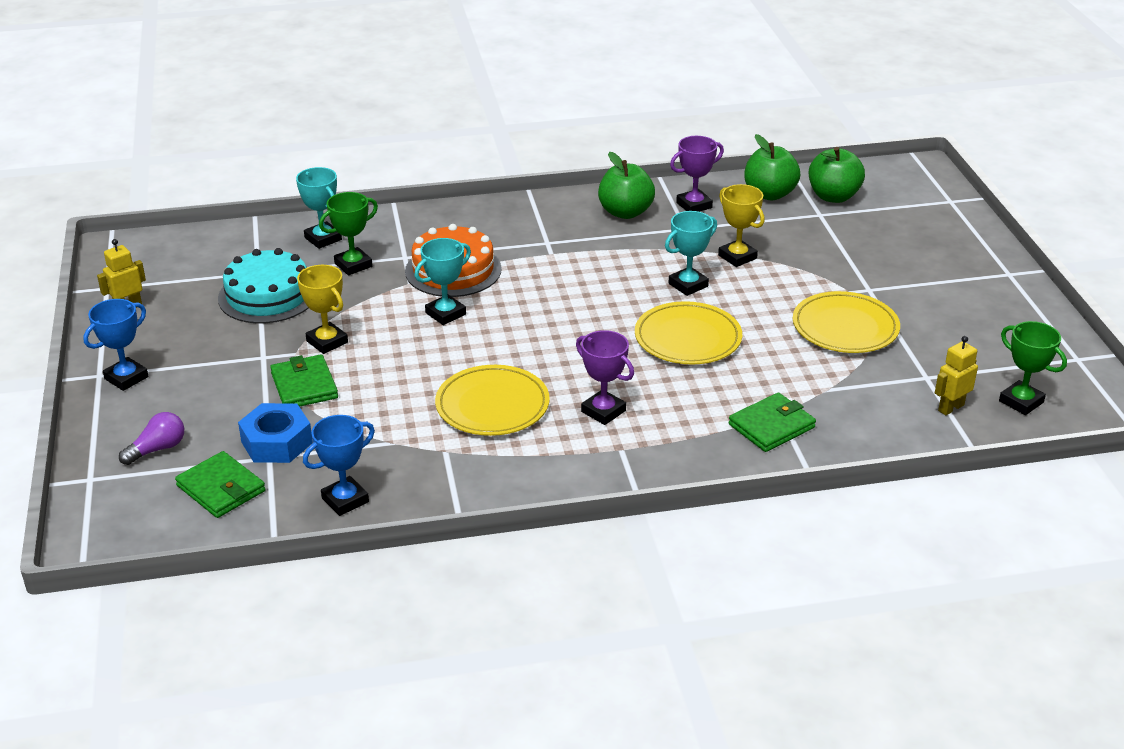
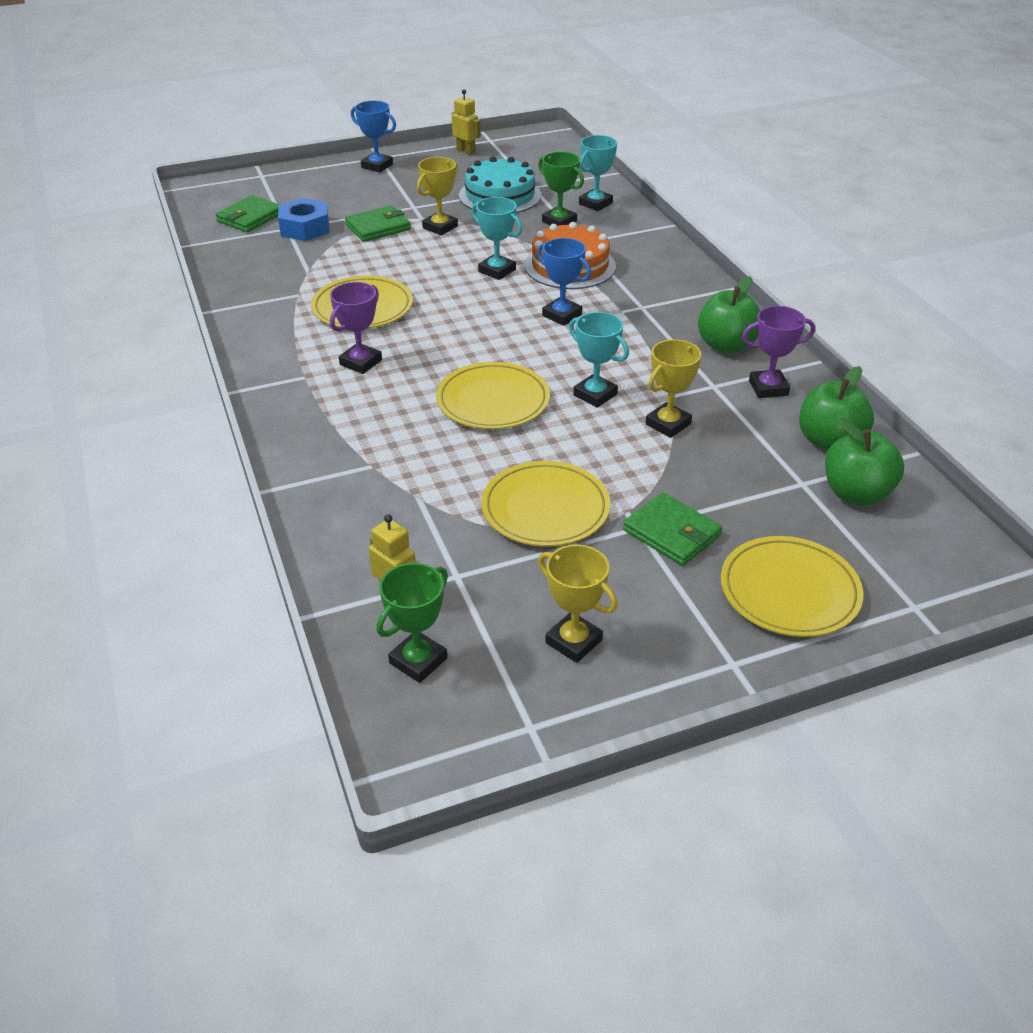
camera: 80 degrees right, 5 degrees up
(157, 449) = (294, 190): purple light bulb -> none
(345, 500) = (236, 263): blue trophy -> blue trophy (562, 315)
(694, 205) = (768, 388): purple trophy -> purple trophy turned 60 degrees counterclockwise
(771, 426) = (347, 461): green wallet -> green wallet (671, 533)
(937, 241) = (789, 591): none -> yellow plate
(994, 332) = (573, 641): none -> yellow trophy

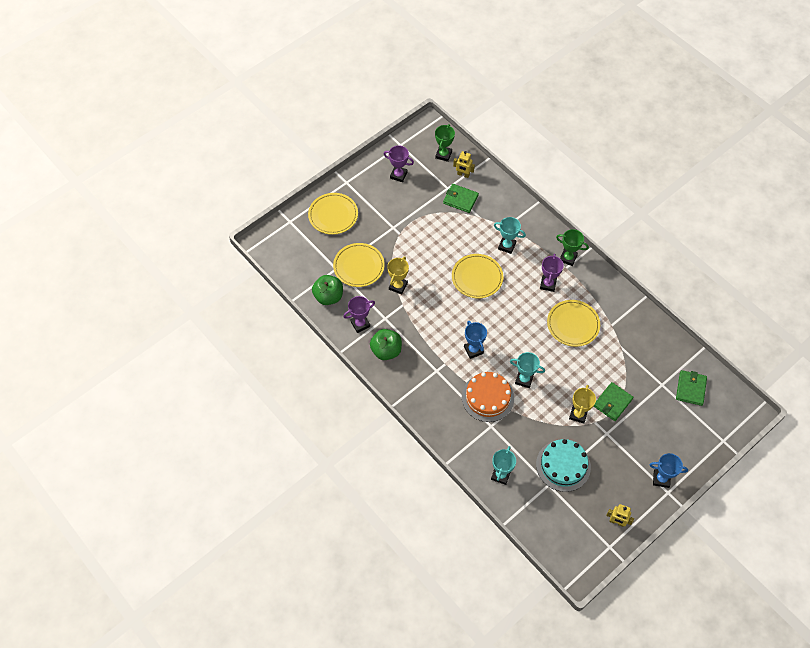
camera: 160 degrees right, 20 degrees up
(305, 228) = (652, 388): blue nut -> none
(545, 509) = (430, 225): yellow plate -> yellow plate (359, 266)
(559, 221) = (513, 444): green trophy -> green trophy (568, 258)
(562, 315) = (473, 350): blue trophy -> blue trophy turned 45 degrees clockwise
(573, 641) = (398, 175): yellow trophy -> purple trophy
(595, 395) = (435, 295): turquoise trophy -> turquoise trophy (507, 246)
(671, 533) = (380, 228): green wallet -> green wallet (460, 199)
(856, 493) = (314, 269): green apple -> none

